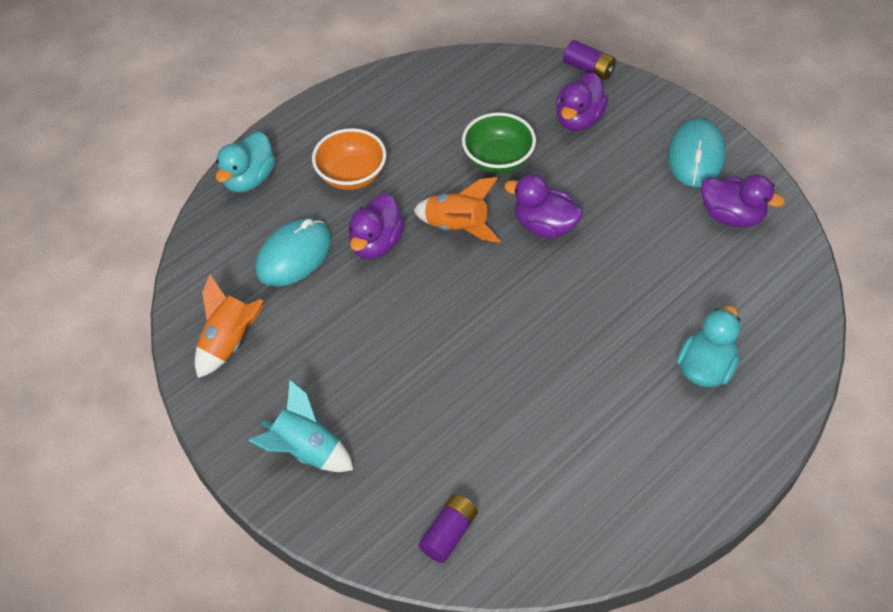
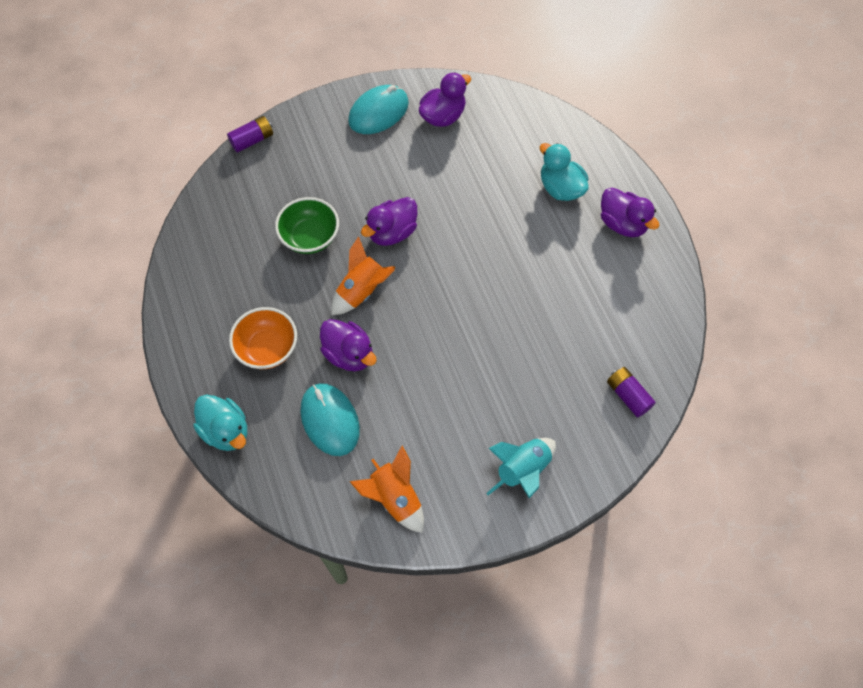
camera: 70 degrees left, 10 degrees up
(579, 119) = (300, 168): purple duck -> purple duck (622, 224)
(696, 156) = (378, 112): turquoise mouse -> turquoise mouse turned 75 degrees counterclockwise

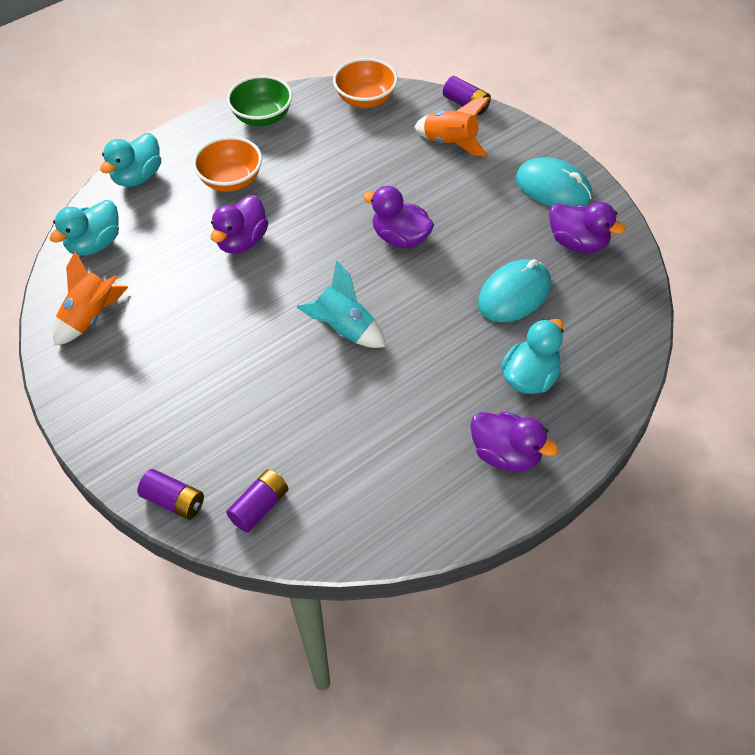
camera: 75 degrees right, 10 degrees down
(208, 214) = (366, 99): none -> orange bowl
(303, 483) = (94, 244): none -> turquoise duck
(310, 237) = (368, 176): green bowl -> green bowl (262, 117)
(330, 420) = (165, 246): turquoise mouse -> turquoise mouse (514, 294)
(362, 291) = (319, 232): orange rocket -> orange rocket (451, 143)
(522, 470) = (141, 419): turquoise rocket -> turquoise rocket (344, 329)
(608, 457) = (174, 501): none -> purple battery
(622, 224) = (506, 454): purple duck -> purple duck turned 90 degrees counterclockwise

